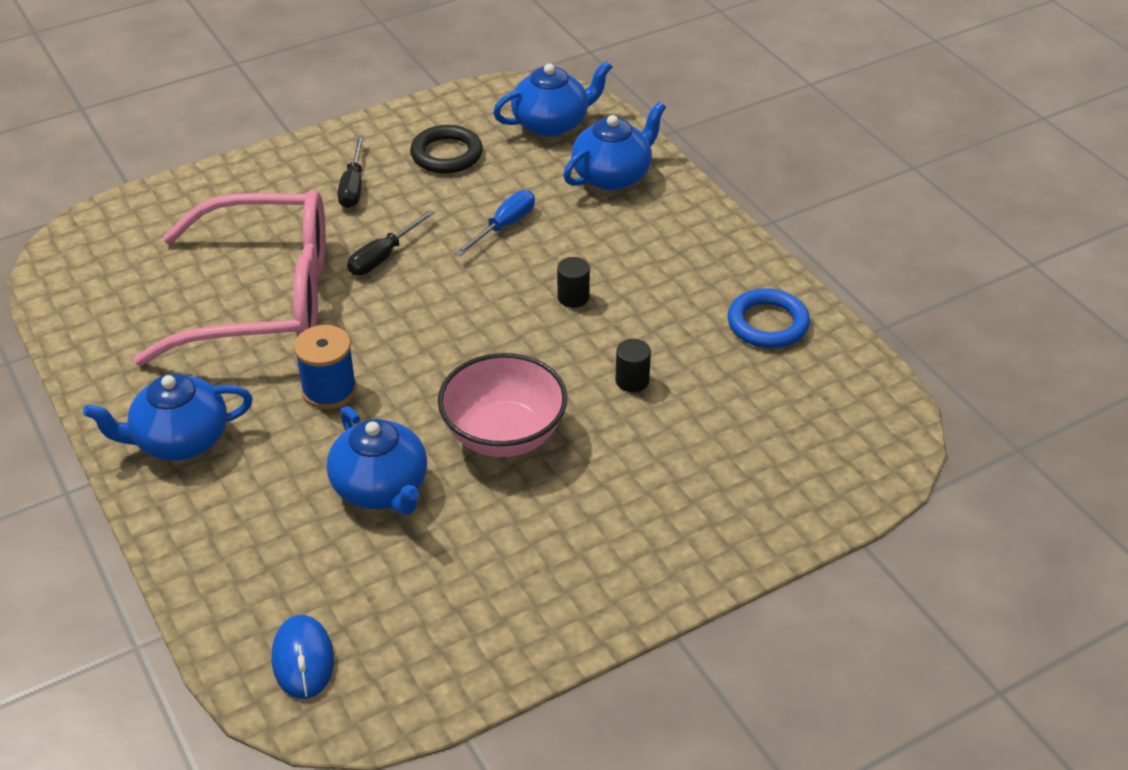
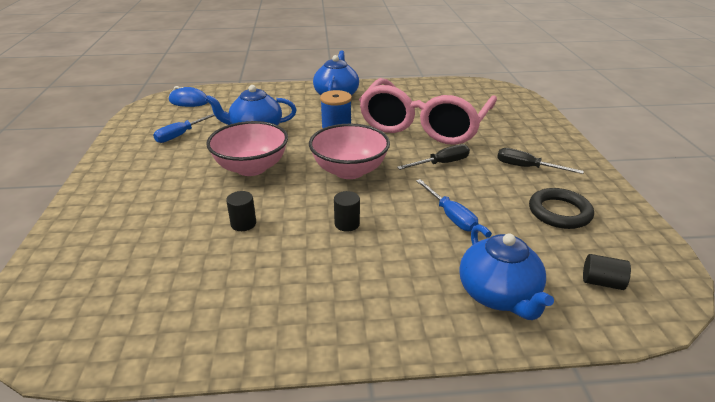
camera: 115 degrees right, 10 degrees down
(383, 256) = (441, 163): black screwdriver -> black screwdriver turned 90 degrees clockwise
(451, 579) = (181, 135): none -> blue screwdriver
(452, 333) = (349, 171): none -> pink bowl
(552, 124) = (602, 282): blue teapot -> black cylinder
(767, 324) = (230, 317): blue ring -> none

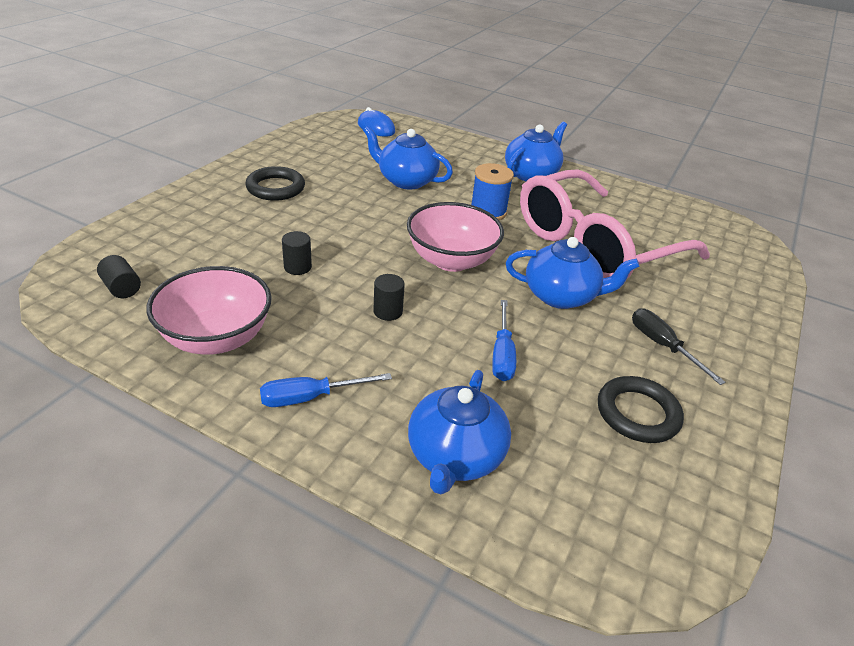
camera: 30 degrees right, 5 degrees up
(155, 173) = (275, 188): none -> black ring
(181, 135) = (334, 159): blue screwdriver -> blue screwdriver (310, 397)
(251, 168) = (361, 217): pink bowl -> pink bowl (216, 338)
(441, 163) = (561, 296): black screwdriver -> blue teapot
(602, 282) = (589, 511): black cylinder -> black cylinder (122, 288)

